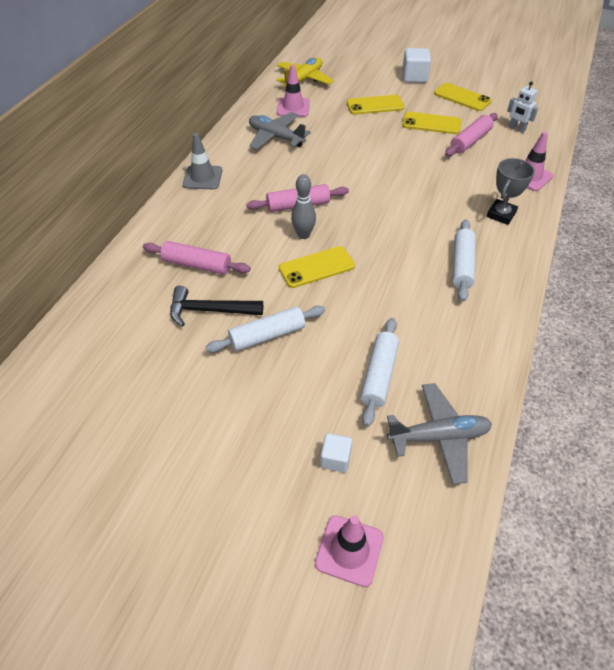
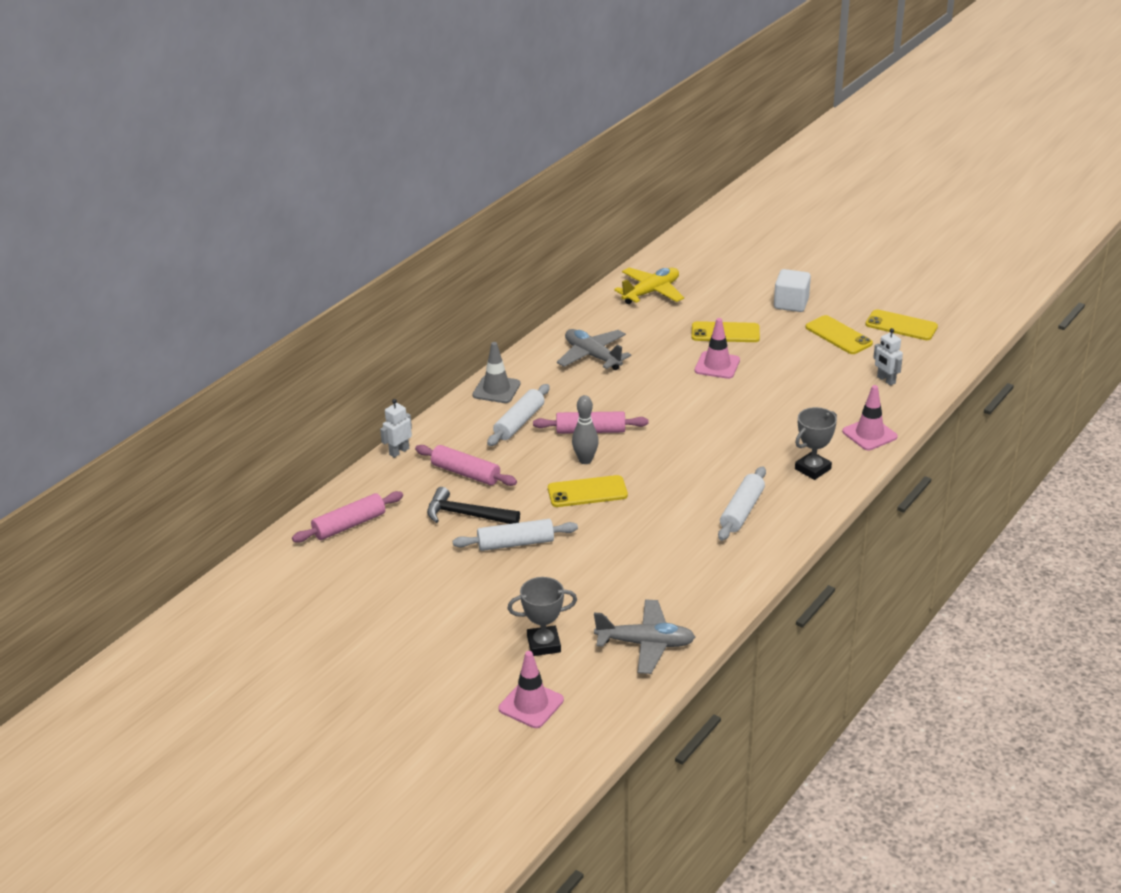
camera: 15 degrees right, 15 degrees down
(127, 251) = (399, 451): none -> white robot
(293, 107) = (625, 324): pink traffic cone -> pink traffic cone (717, 365)
(335, 459) = (544, 644): white cube -> grey trophy
(379, 375) = (611, 590): white rolling pin -> white rolling pin (519, 422)
(431, 124) = (784, 362): yellow phone -> yellow phone (901, 326)
(470, 141) = (820, 387): pink rolling pin -> pink rolling pin (349, 525)

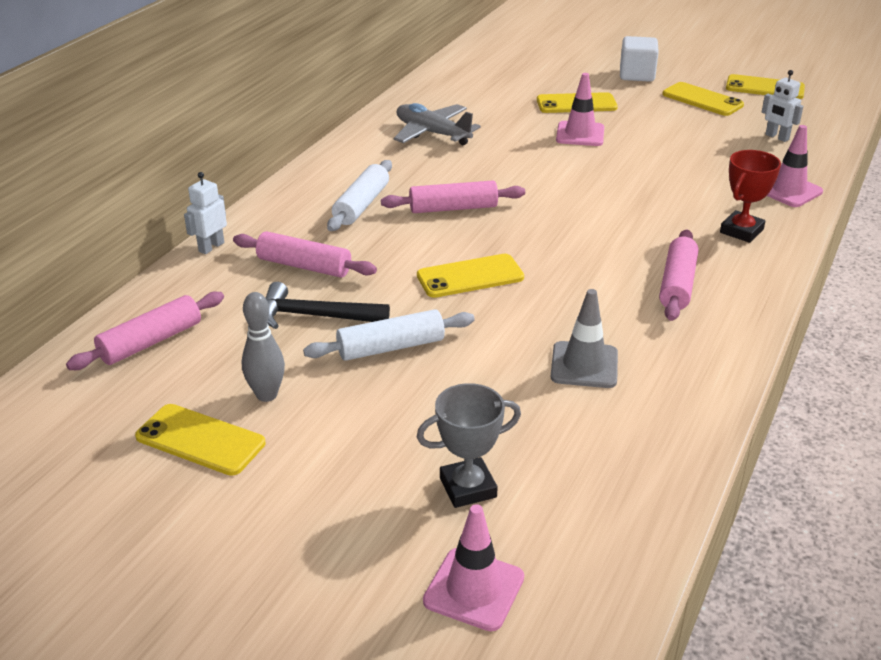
camera: 10 degrees left, 0 degrees up
(376, 598) = (200, 440): none -> yellow phone
(496, 389) = (325, 173): grey traffic cone -> grey traffic cone (584, 365)
(585, 460) = (456, 240): grey bowling pin -> grey bowling pin (266, 395)
(645, 644) = (618, 472): grey plane -> none
(651, 292) = (480, 73): yellow plane -> none
(741, 511) = (677, 284): white rolling pin -> pink rolling pin
(812, 469) = (741, 231): grey trophy -> red trophy

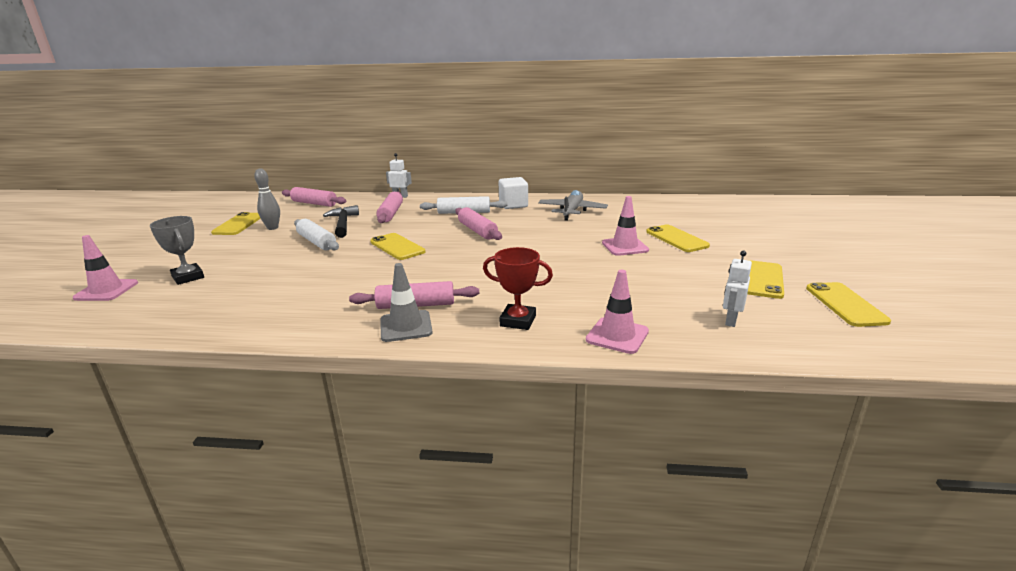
camera: 70 degrees right, 10 degrees down
(584, 365) = (304, 289): grey traffic cone -> grey traffic cone (406, 326)
(636, 75) = (769, 250): white cube -> white cube (513, 205)

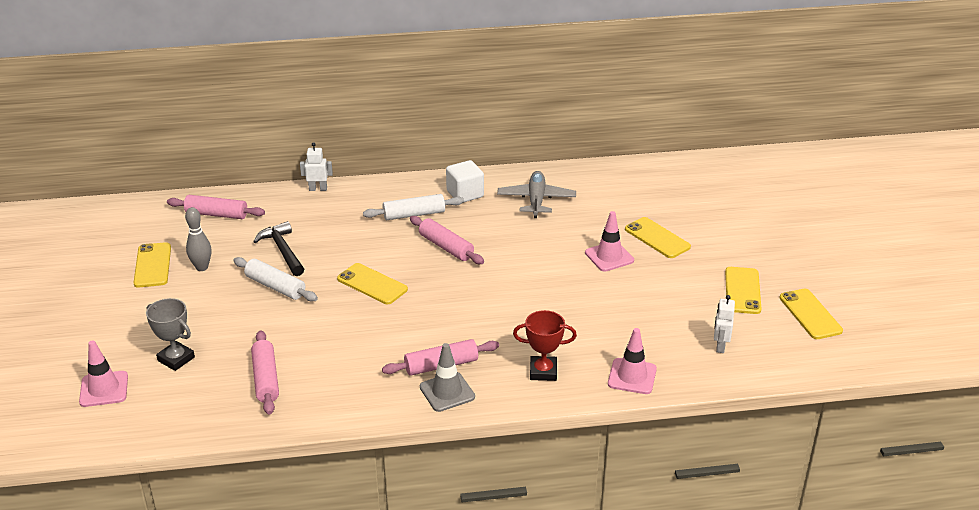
camera: 15 degrees left, 10 degrees up
(391, 214) = (328, 225): pink rolling pin -> pink rolling pin (266, 379)

